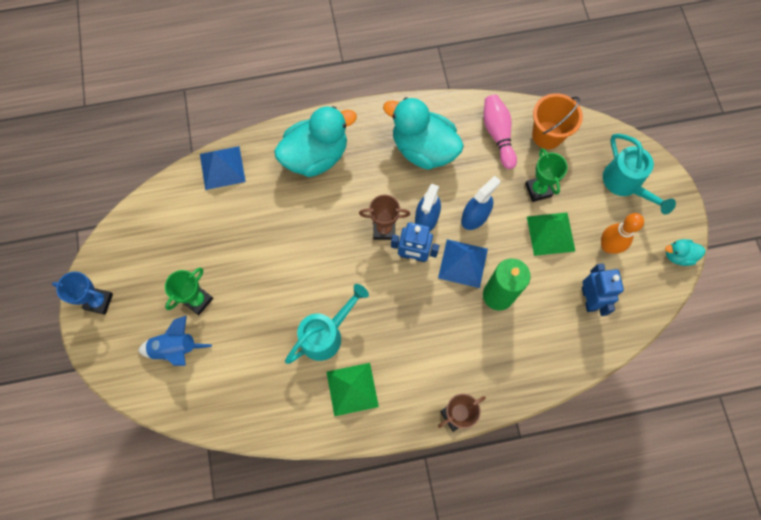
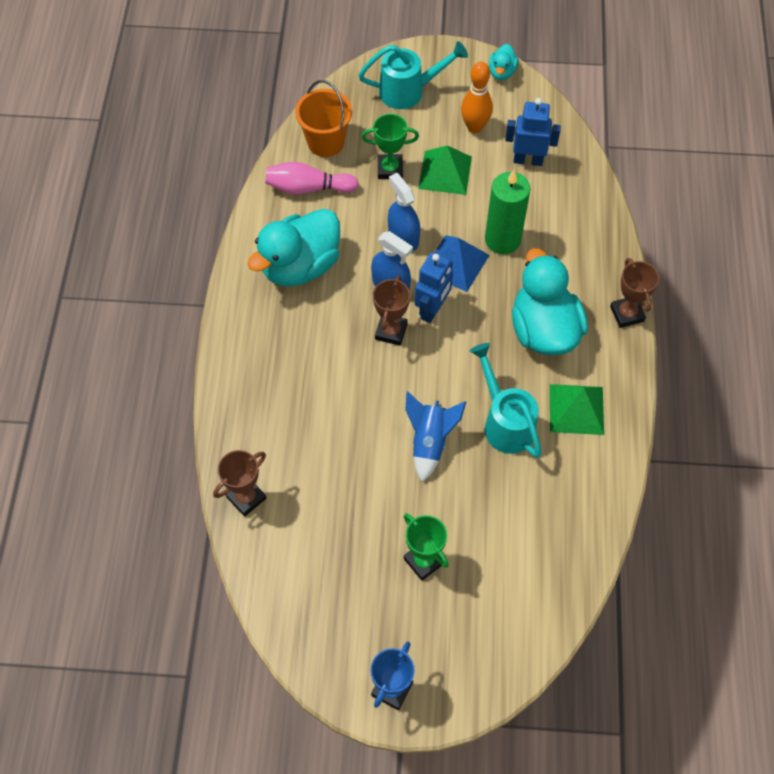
camera: 75 degrees left, 10 degrees down
(176, 348) = (481, 598): blue rocket -> blue rocket (430, 441)
(222, 167) = (246, 498): blue pyramid -> brown trophy
(316, 156) = (269, 383): turquoise duck -> turquoise duck (543, 330)

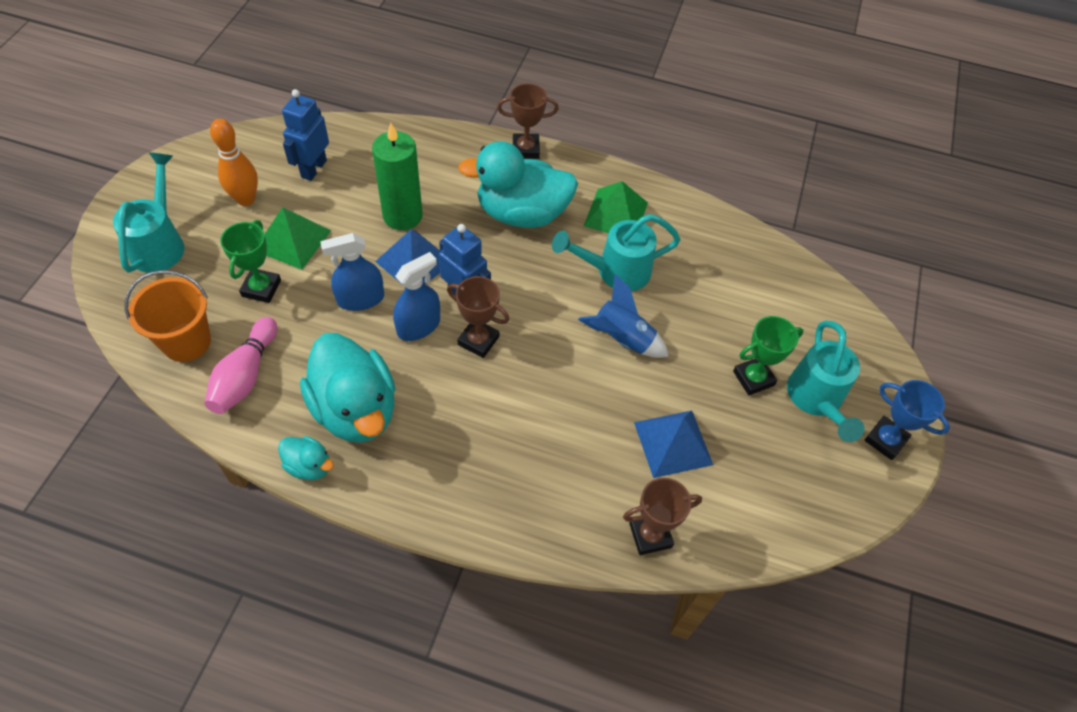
camera: 80 degrees left, 5 degrees down
(246, 498) = (650, 535): brown trophy -> brown trophy turned 75 degrees counterclockwise
(335, 501) = (673, 443): none -> blue pyramid
(417, 621) = (816, 400): none -> turquoise watering can
(501, 72) = (186, 157): turquoise duck -> turquoise duck (309, 466)

